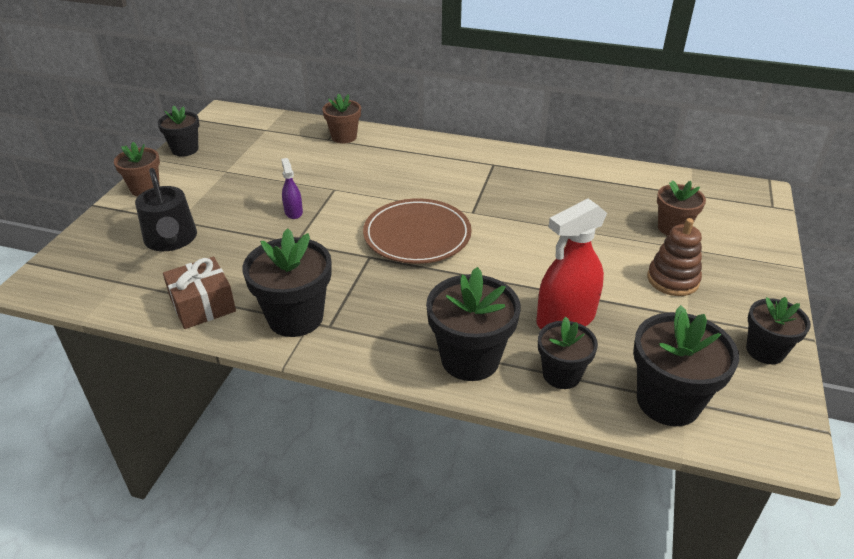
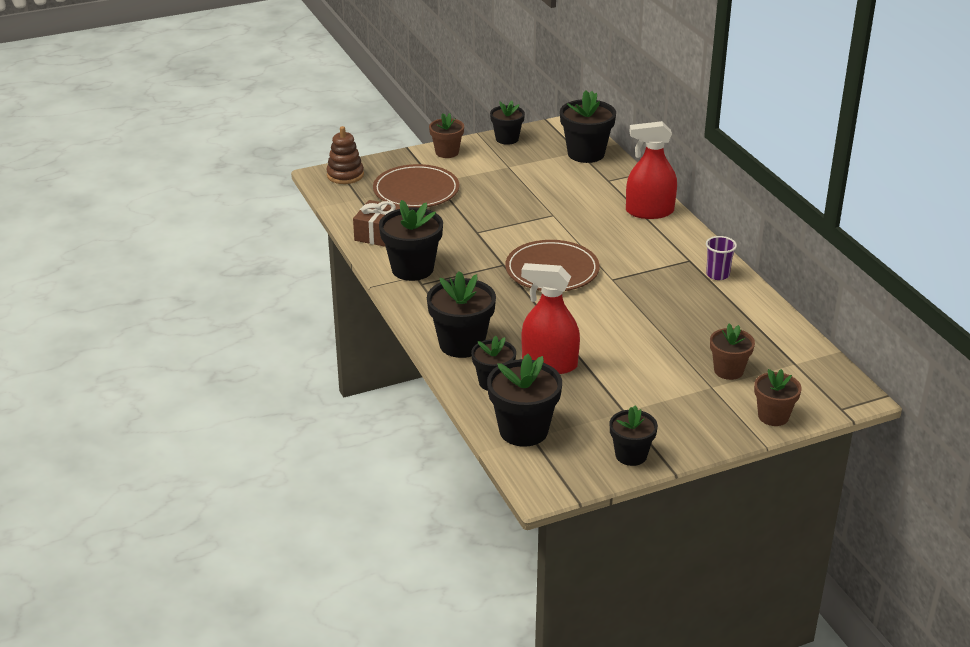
camera: 50 degrees right, 5 degrees down
(171, 239) = (416, 191): black watering can -> brown plate
(274, 128) = (586, 154): none -> black flower pot
(293, 212) = (505, 214): purple spray bottle -> none
(344, 137) = (621, 184): brown flower pot -> brown flower pot (773, 416)
(400, 145) = (649, 211): none -> red spray bottle
(530, 163) = (717, 275): none -> purple cup
(672, 280) = (658, 392): brown stacking toy -> brown stacking toy (345, 175)

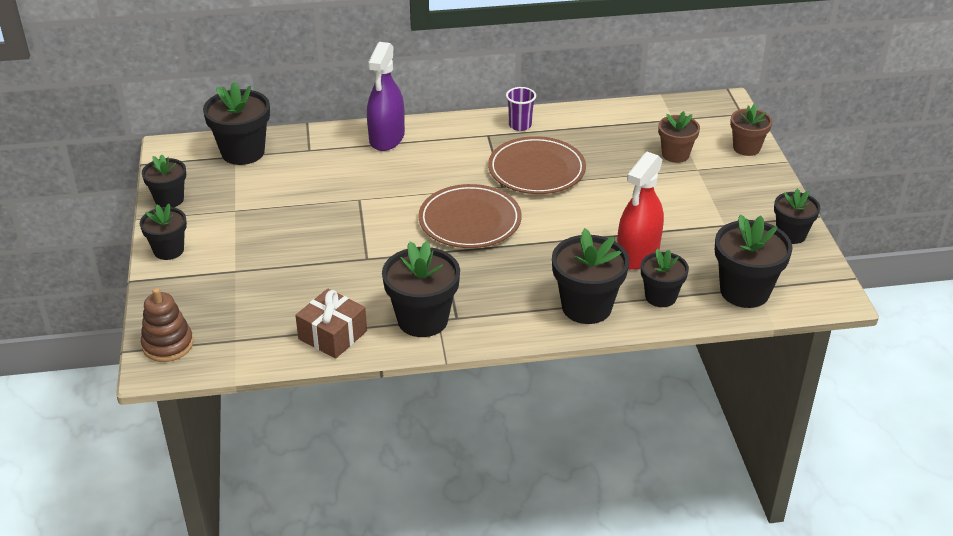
camera: 75 degrees left, 5 degrees up
(416, 191) = (246, 289): brown plate -> brown plate (536, 170)
(447, 152) = (169, 250): brown flower pot -> black flower pot
(649, 211) = (387, 138): red spray bottle -> purple spray bottle

